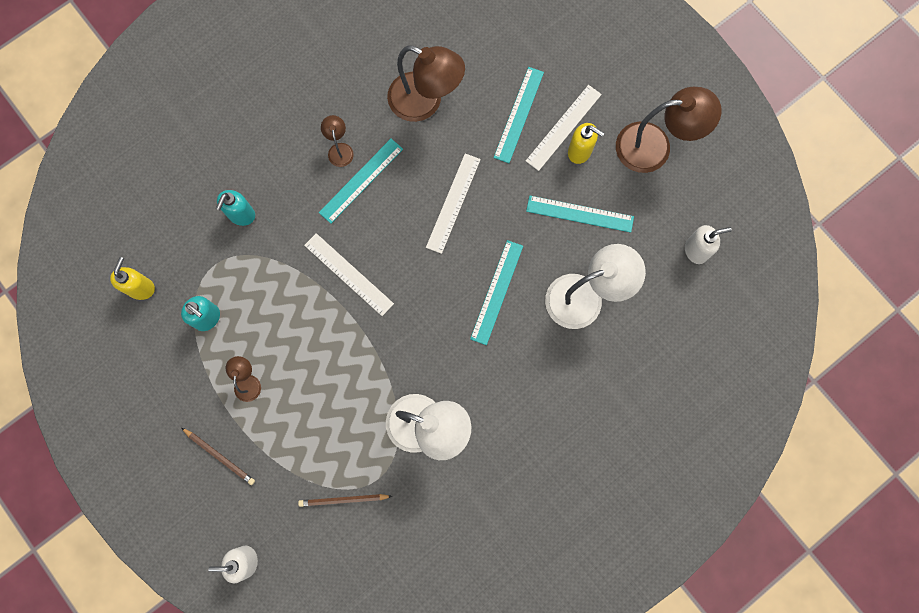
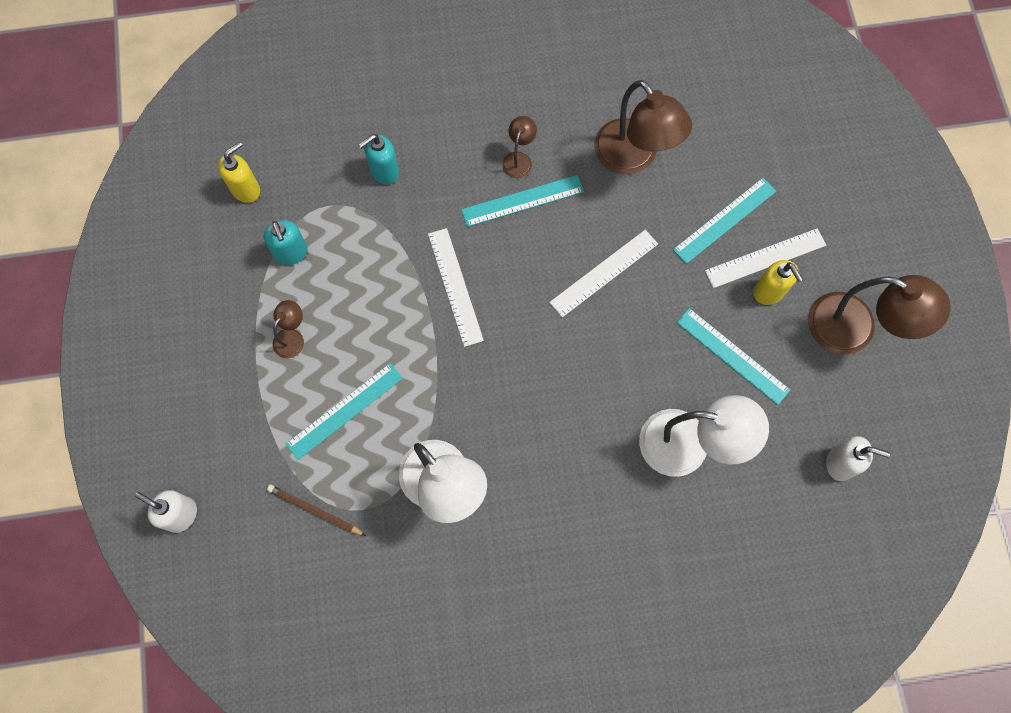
camera: 30 degrees right, 5 degrees down
(220, 456) = (221, 395): brown pencil -> none
(497, 292) = (597, 388): turquoise ruler -> turquoise ruler (345, 411)

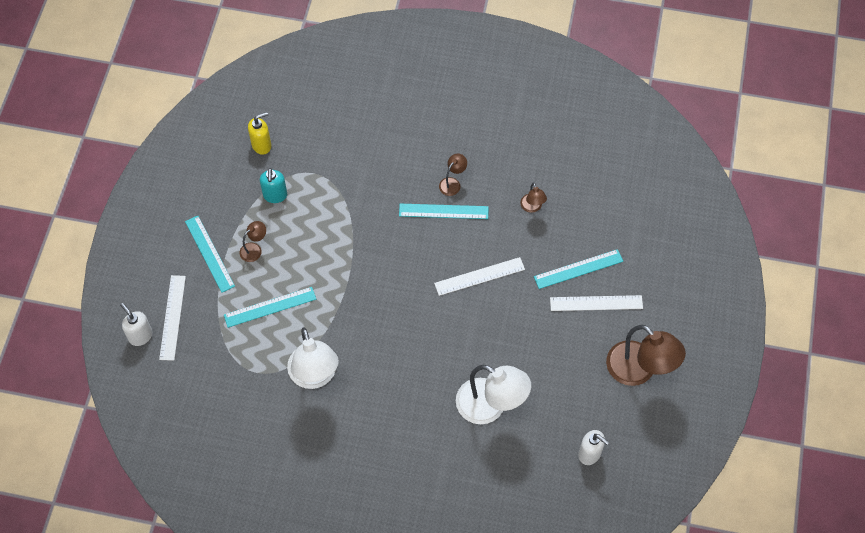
camera: 20 degrees right, 10 degrees down
(315, 510) = (226, 362): brown pencil -> none
(384, 171) = (358, 162): turquoise soap dispenser -> none
(455, 286) = (375, 252): white ruler -> white ruler (173, 317)
(633, 158) = (532, 207): brown lamp -> brown lamp, size x0.47
(732, 356) = (545, 359): turquoise ruler -> turquoise ruler (209, 253)
(769, 292) = (589, 326): yellow soap dispenser -> none

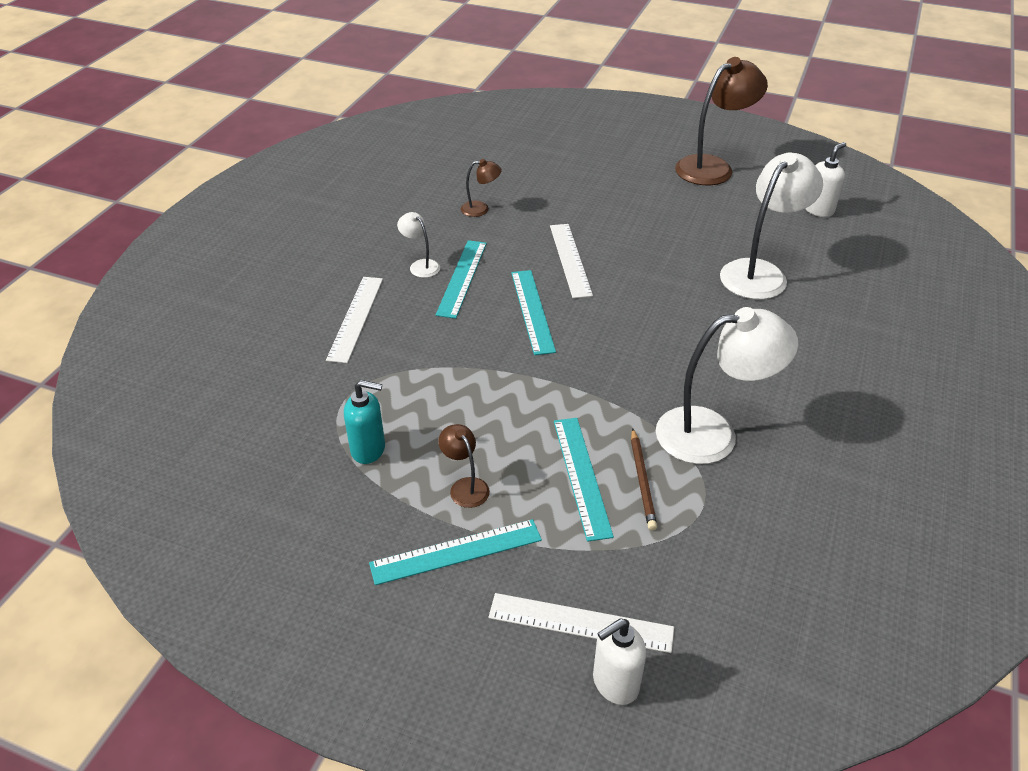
camera: 80 degrees left, 20 degrees down
(262, 145) = (260, 458): yellow soap dispenser -> none
(270, 339) = (642, 481): none -> brown pencil
(452, 183) = (420, 265): brown lamp -> white lamp
(578, 269) = (576, 188): turquoise ruler -> turquoise ruler (532, 311)
(596, 303) = (624, 182): white ruler -> white ruler (356, 318)

